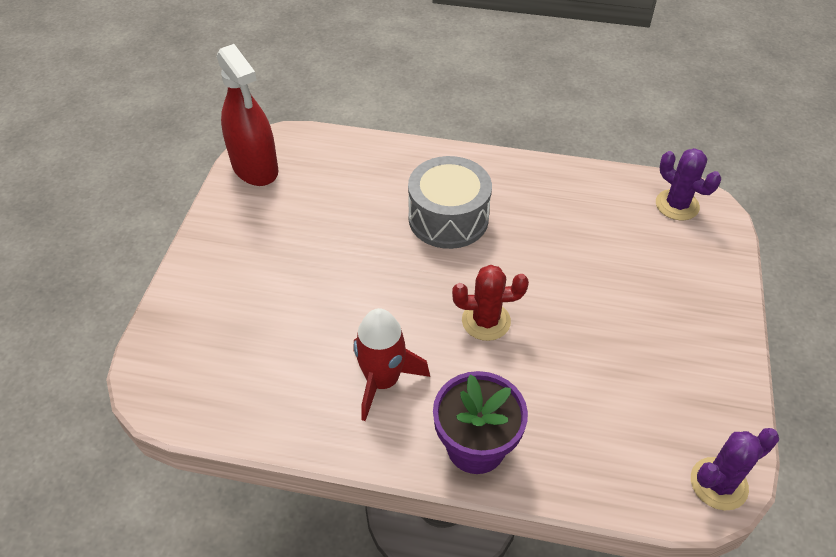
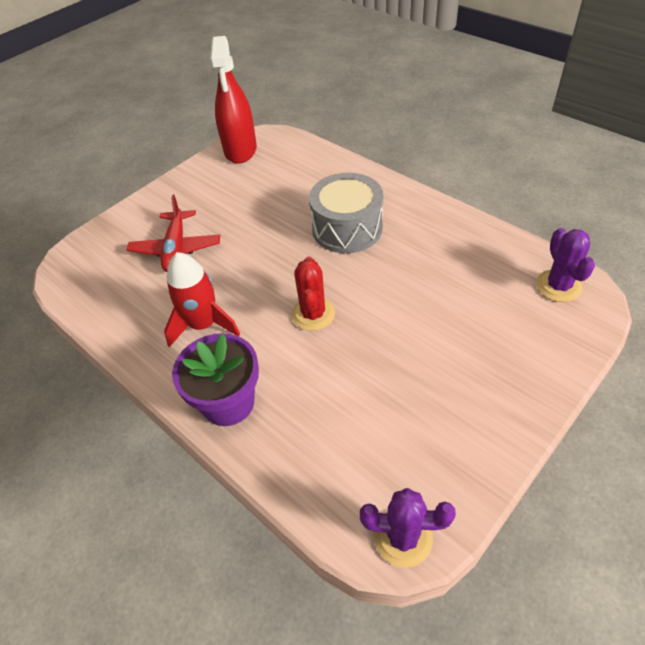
camera: 35 degrees right, 0 degrees up
(277, 311) = (176, 248): none -> red plane
(486, 321) = (313, 314): red cactus -> red cactus turned 60 degrees clockwise

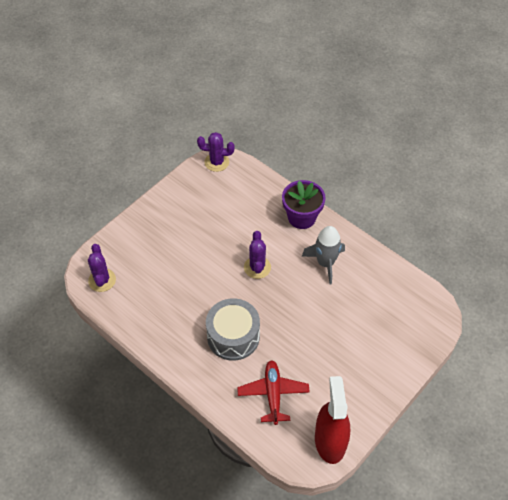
camera: 175 degrees right, 5 degrees up
(176, 248) = (359, 324): red plane -> red plane (273, 394)
(203, 325) = (325, 263): red rocket -> grey rocket
(313, 314) = (257, 267): red cactus -> purple cactus

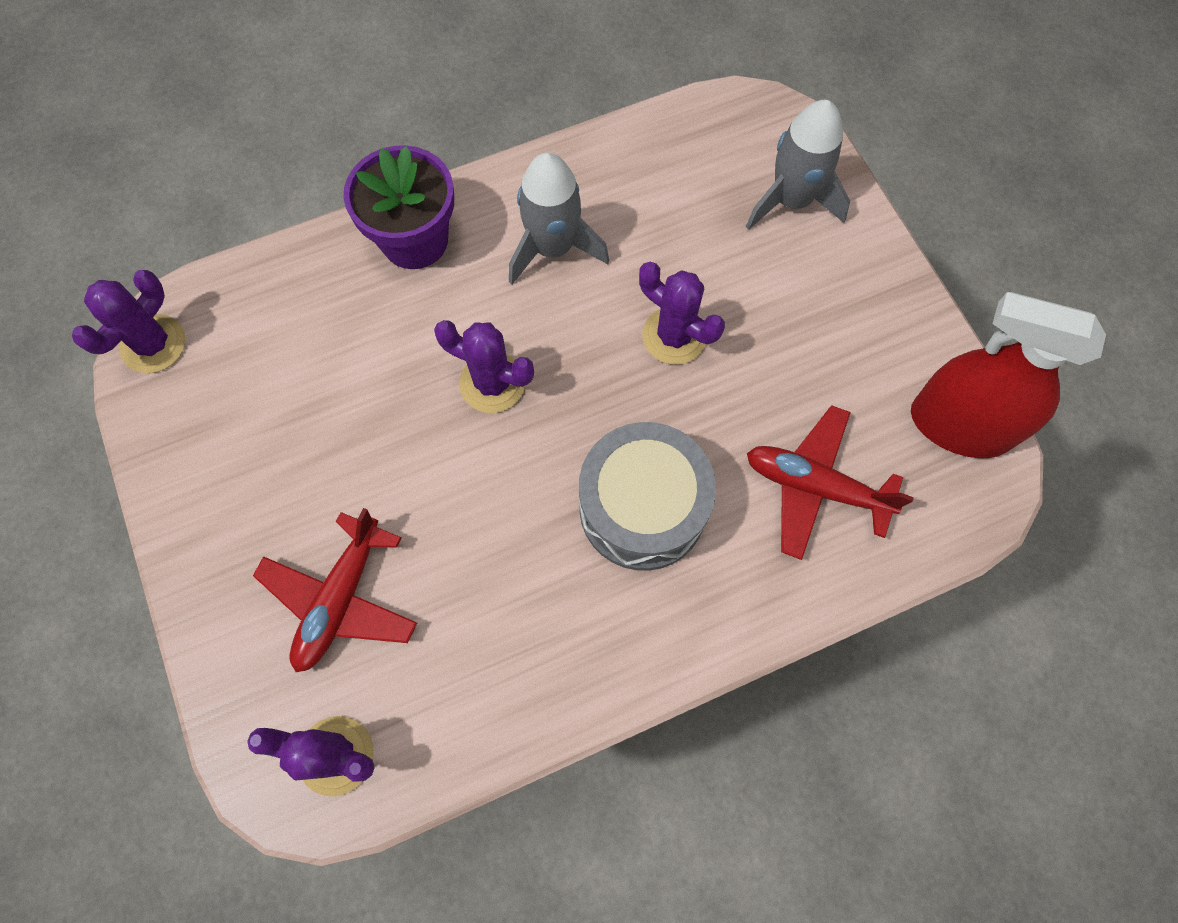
camera: 65 degrees left, 15 degrees up
(154, 257) = (341, 599): none -> red plane
(311, 319) = (674, 336): none -> purple cactus
(400, 339) = (791, 200): none -> grey rocket

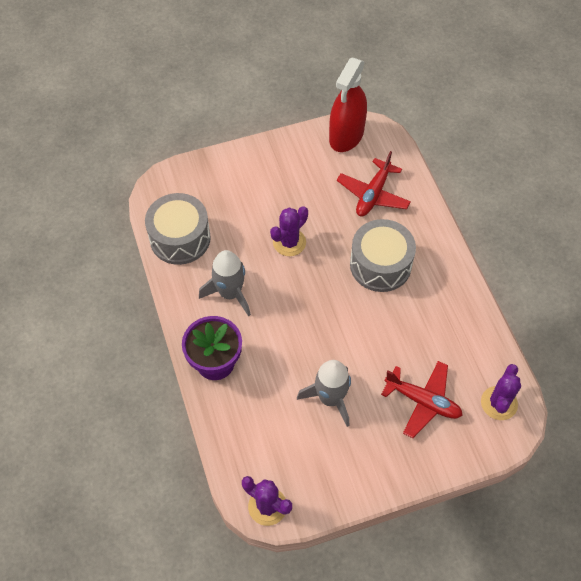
camera: 85 degrees left, 10 degrees down
(492, 383) = (308, 327): purple cactus -> none
(659, 158) = (180, 238): none -> grey drum
(791, 200) = (216, 182): grey rocket -> grey rocket (330, 398)

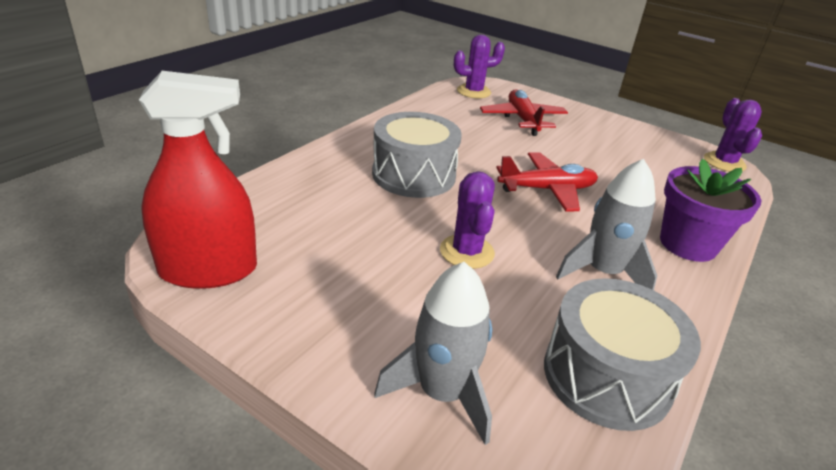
camera: 130 degrees left, 25 degrees down
(289, 242) = (467, 252): purple cactus -> purple cactus turned 75 degrees clockwise
(330, 398) = (594, 161): grey rocket -> grey rocket (442, 393)
(373, 194) = (312, 209): red plane -> red plane (547, 190)

